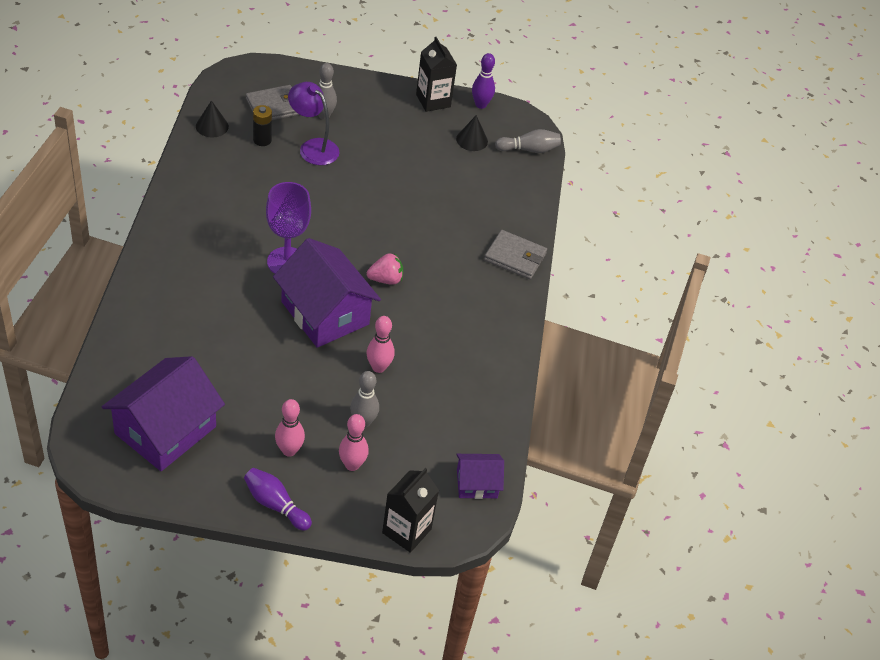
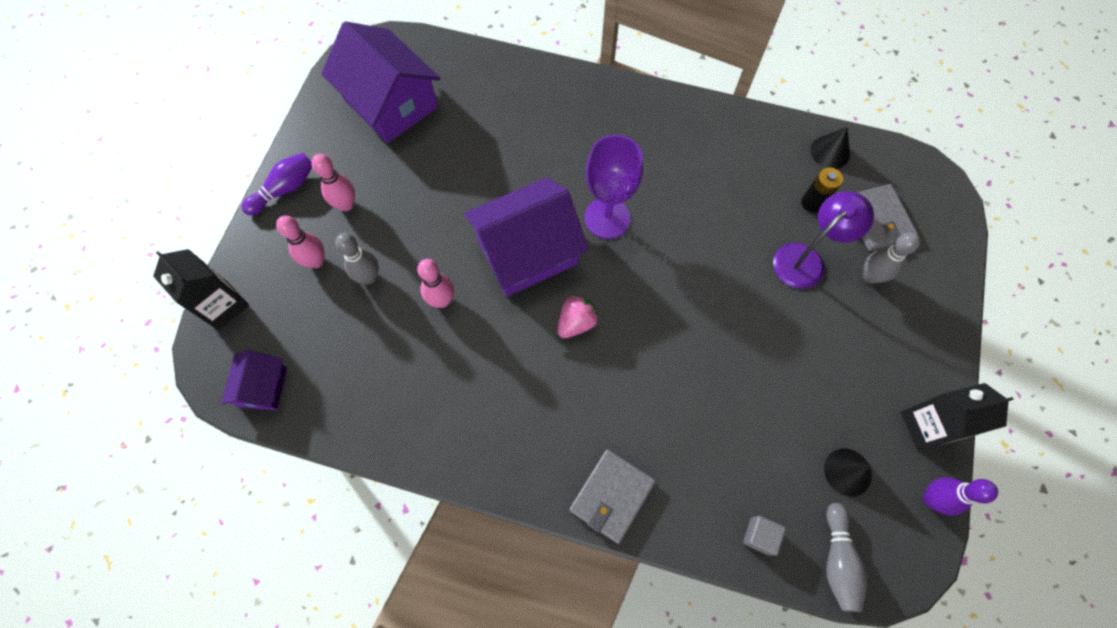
camera: 105 degrees right, 20 degrees up
(385, 279) = (576, 322): pink strawberry -> pink strawberry turned 135 degrees counterclockwise
(523, 184) = (759, 536): none -> grey cube

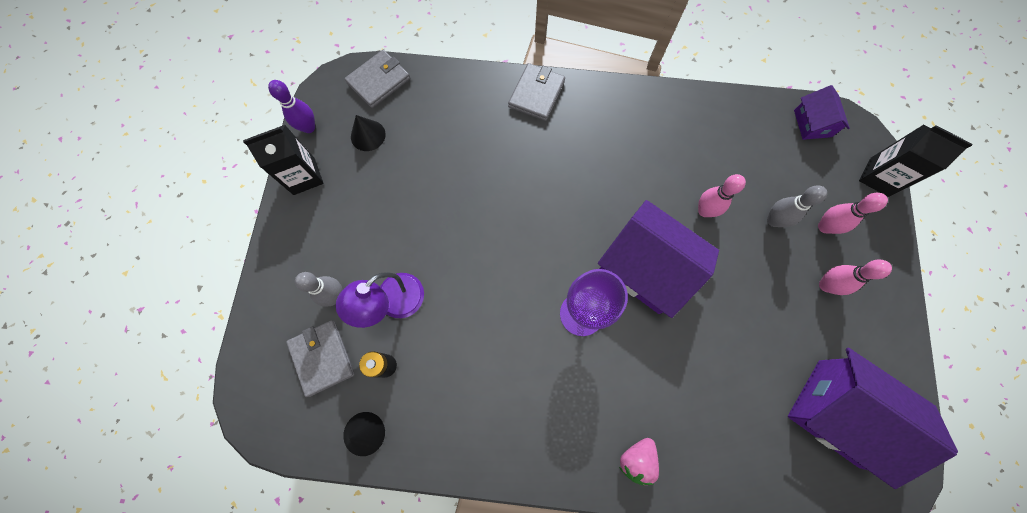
camera: 170 degrees right, 5 degrees up
(285, 189) = (889, 291): purple bowling pin -> none
(527, 251) = (646, 267): purple house -> purple house turned 75 degrees clockwise
(576, 322) = (588, 211): pink strawberry -> pink strawberry (636, 459)
(759, 536) = (431, 87): grey cube -> none
(837, 560) = (379, 81): grey bowling pin -> grey wallet

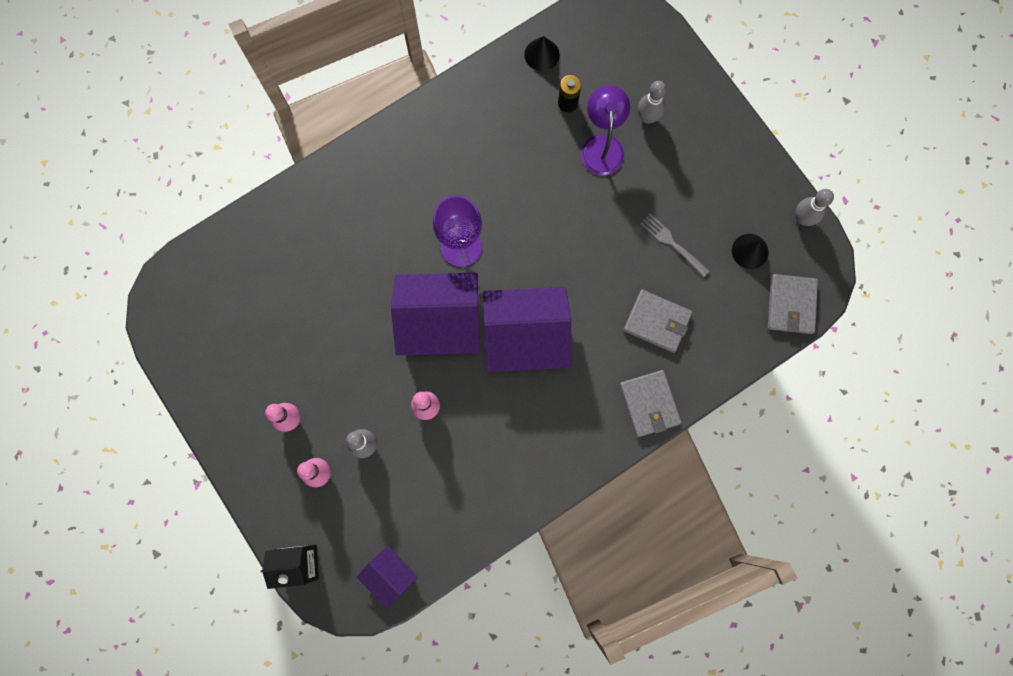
camera: 140 degrees right, 5 degrees up
(304, 176) = (763, 179): black carton -> none
(309, 127) = (802, 218): purple bowling pin -> grey bowling pin
(322, 358) = (615, 74): grey wallet -> grey wallet (657, 322)
(416, 183) = (672, 243): none -> grey fork
(636, 459) = (349, 180): pink strawberry -> none
(838, 412) = (227, 322): purple house -> purple house (525, 336)

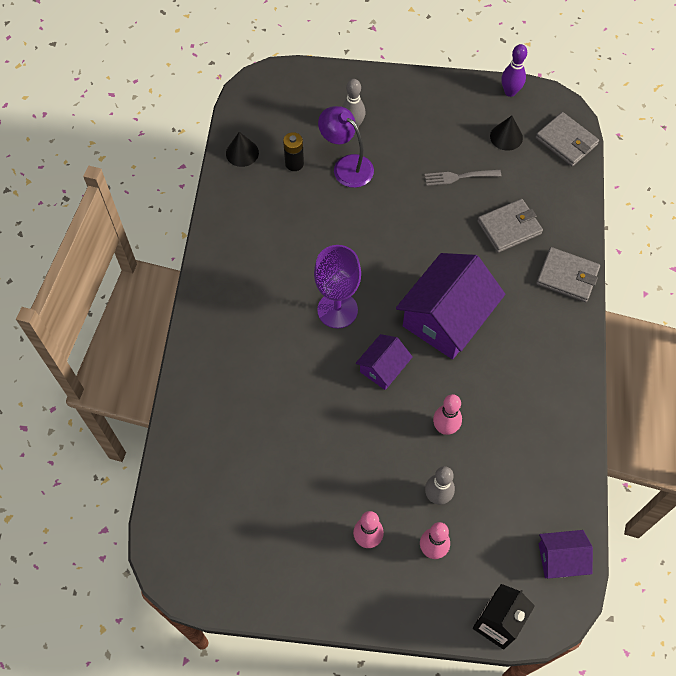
camera: 50 degrees left, 15 degrees down
(440, 321) = (383, 368): purple house -> purple house, size x0.51
(802, 218) = (510, 92): grey bowling pin -> purple bowling pin

